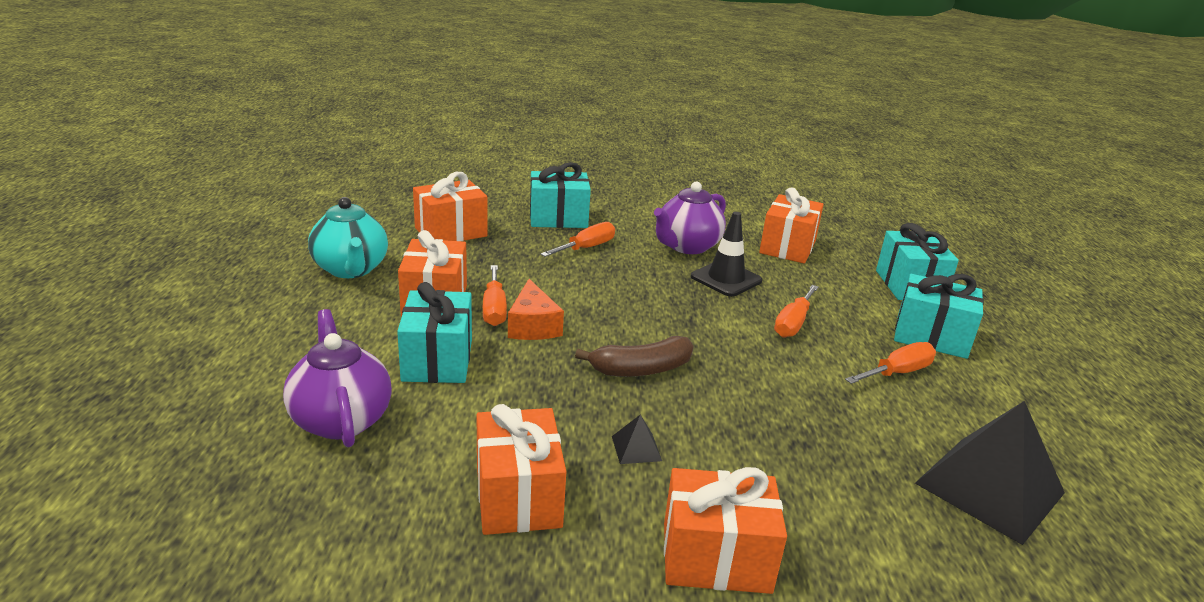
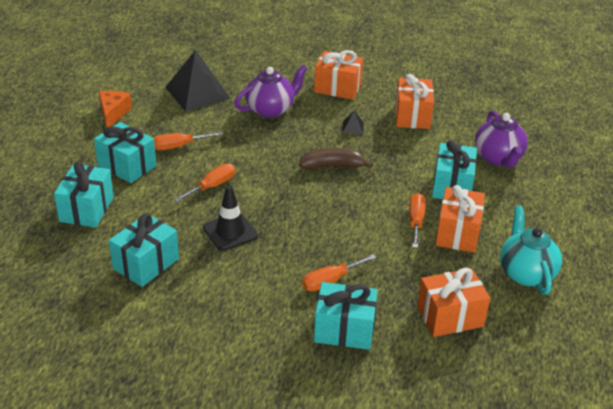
camera: 165 degrees left, 10 degrees up
(533, 326) = (391, 204): orange cheese -> orange cheese (113, 113)
(687, 246) = (238, 274): purple teapot -> purple teapot (270, 109)
(787, 247) = (146, 264): orange gift -> turquoise gift

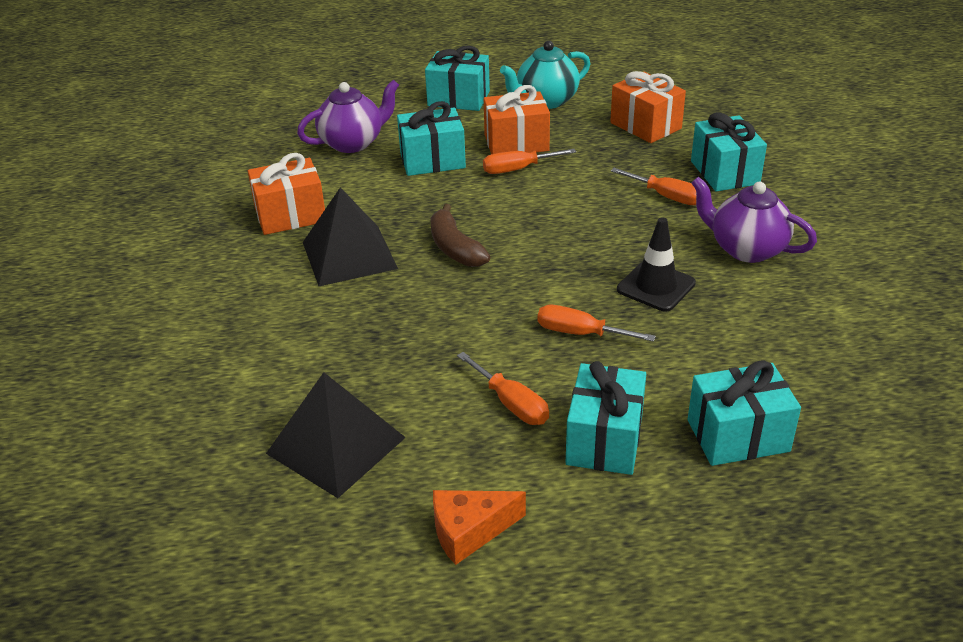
camera: 110 degrees left, 0 degrees up
(146, 264) = (778, 331): turquoise gift -> turquoise gift (458, 99)
(270, 109) = (344, 343): purple teapot -> purple teapot (746, 249)
(337, 88) = (242, 296): orange gift -> none
(353, 127) = (349, 255): black pyramid -> black pyramid, size x2.48

